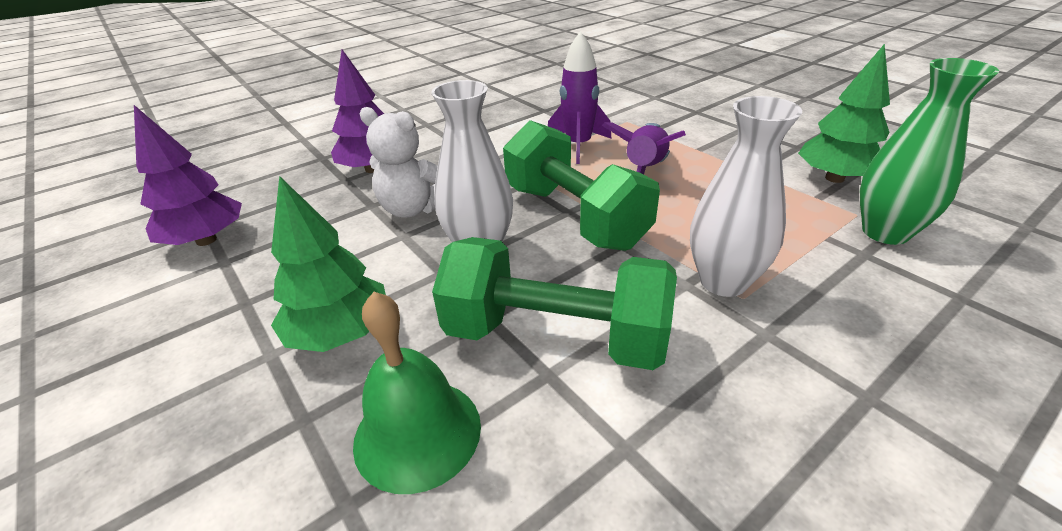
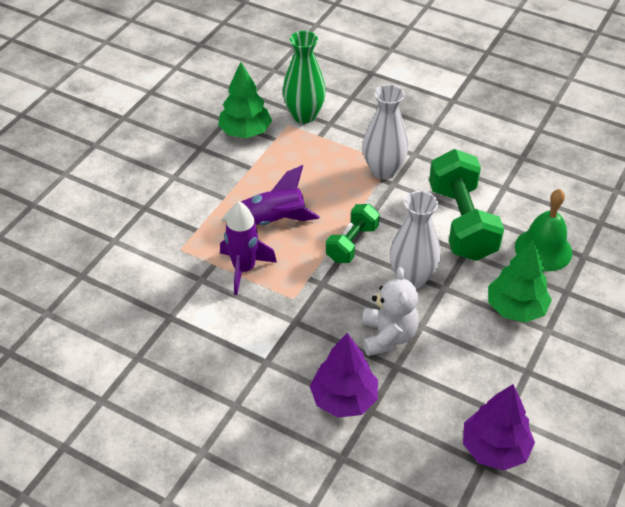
camera: 115 degrees left, 10 degrees up
(574, 216) = (352, 243): green dumbbell -> green dumbbell, size x0.57

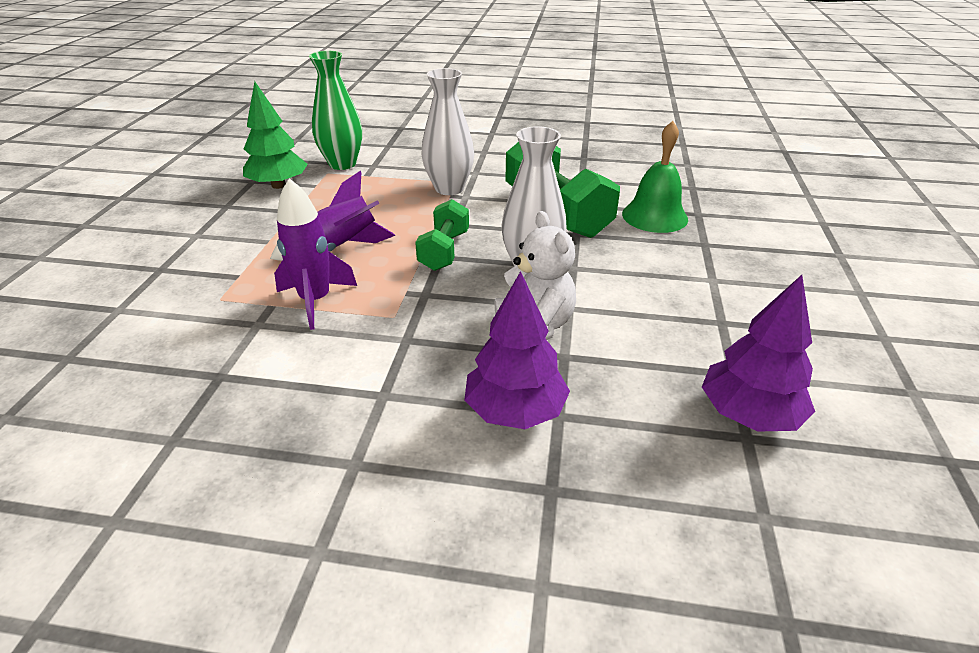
camera: 20 degrees left, 10 degrees down
(515, 308) = (664, 268): green tree -> none

